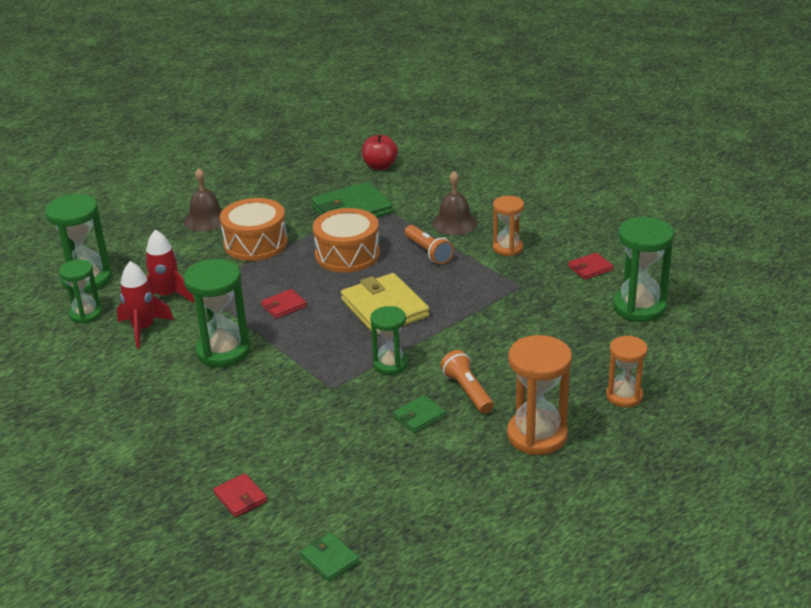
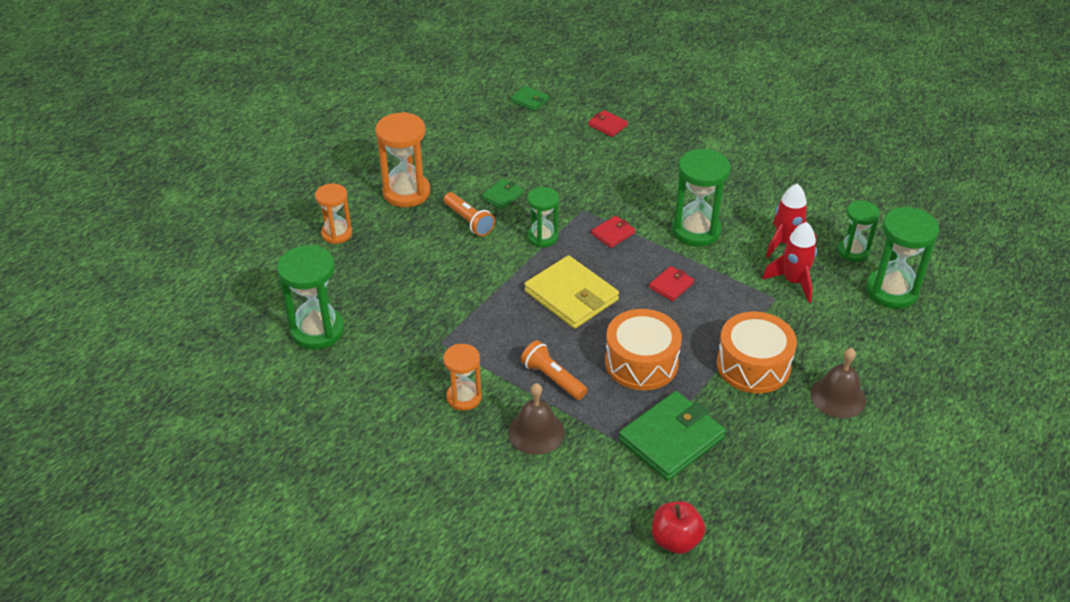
camera: 165 degrees right, 10 degrees up
(590, 268) = (368, 378): red wallet -> red wallet (613, 233)

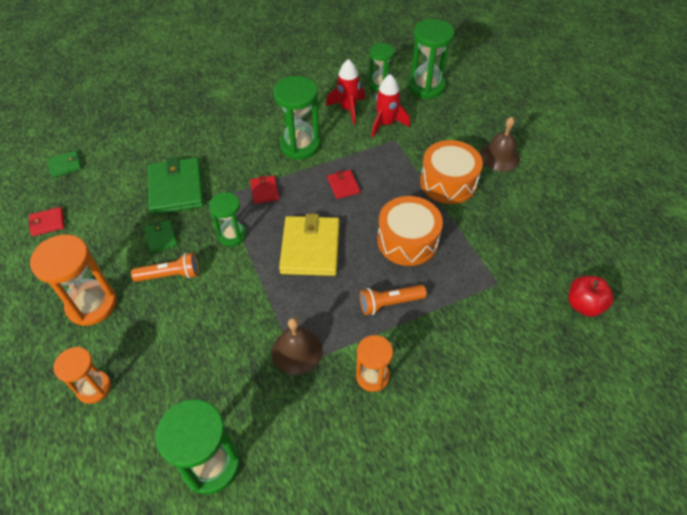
camera: 60 degrees left, 10 degrees up
(536, 432) = (439, 342): brown bell -> brown bell (297, 351)
(571, 295) = (310, 248): yellow wallet -> yellow wallet turned 75 degrees counterclockwise
(607, 125) = (144, 135): red wallet -> red wallet (47, 223)
(671, 439) = (490, 260): green wallet -> green wallet (176, 188)

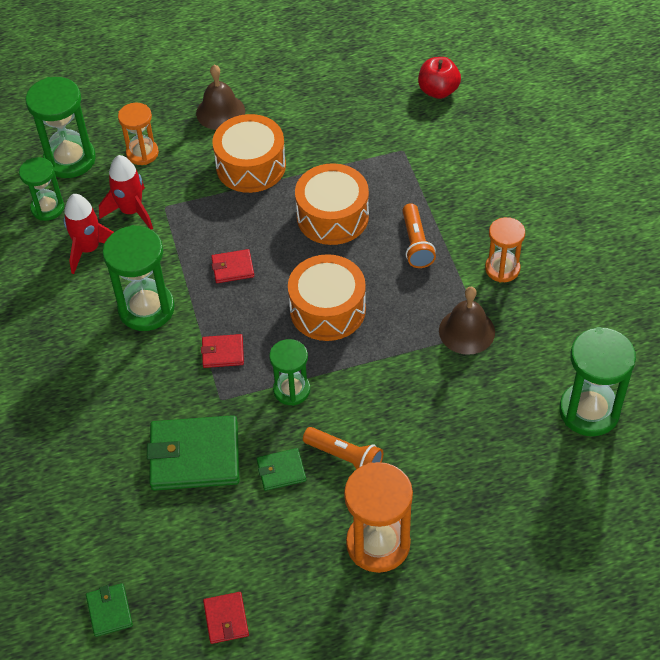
camera: 80 degrees left, 0 degrees up
(94, 388) = (495, 529): orange hourglass -> orange hourglass (142, 153)
(170, 275) = (345, 457): orange flashlight -> orange flashlight turned 120 degrees clockwise
(310, 248) = (327, 309): yellow wallet -> orange drum

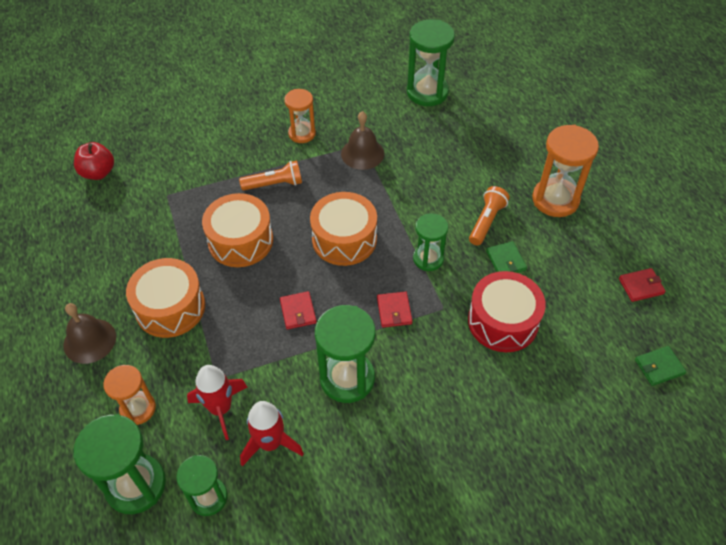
camera: 95 degrees left, 0 degrees up
(195, 456) = (503, 321): green wallet -> red drum

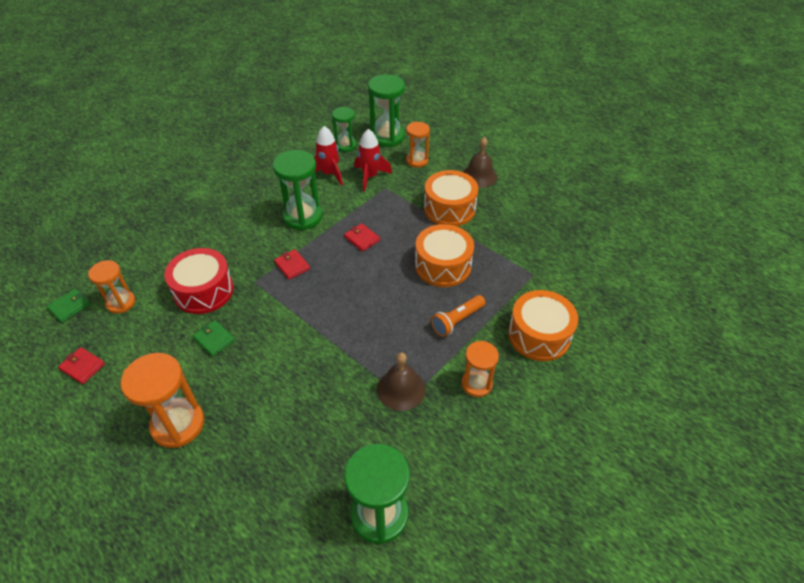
camera: 150 degrees right, 5 degrees down
(98, 173) = (605, 268): red apple -> none
(344, 239) = (363, 300): orange drum -> orange drum (539, 335)
(428, 259) = (283, 313): green hourglass -> none
(486, 221) = (243, 369): orange flashlight -> none
(598, 346) = (121, 303): none -> orange hourglass
(641, 286) = (82, 367): red wallet -> red wallet turned 75 degrees clockwise

